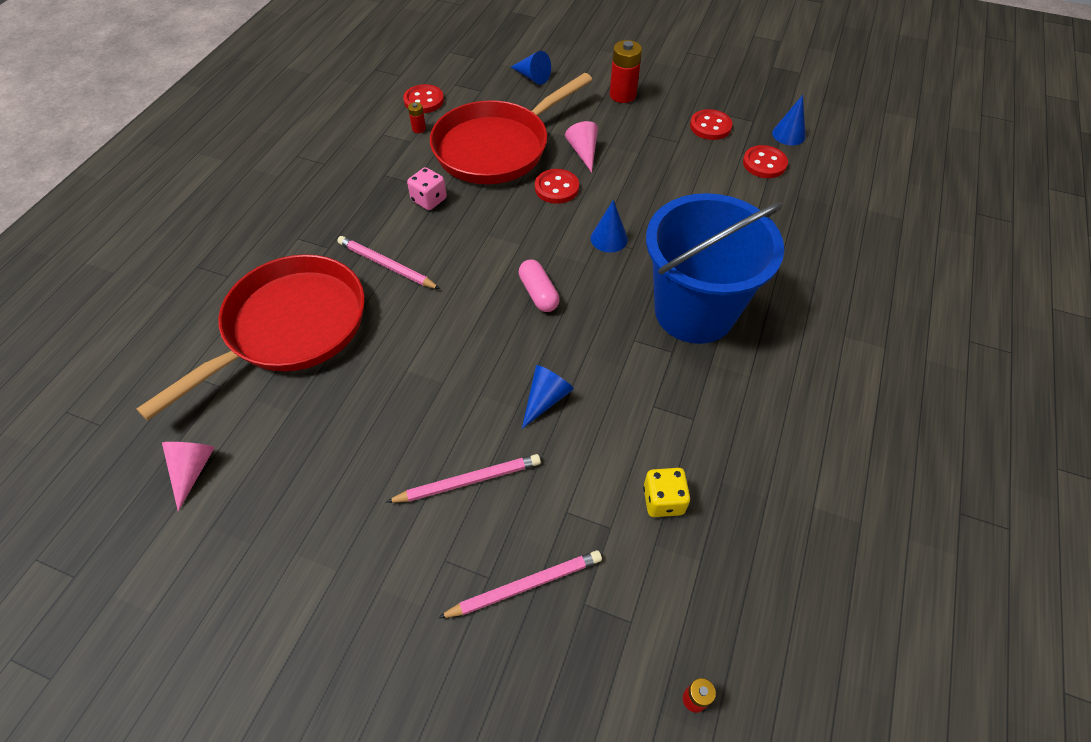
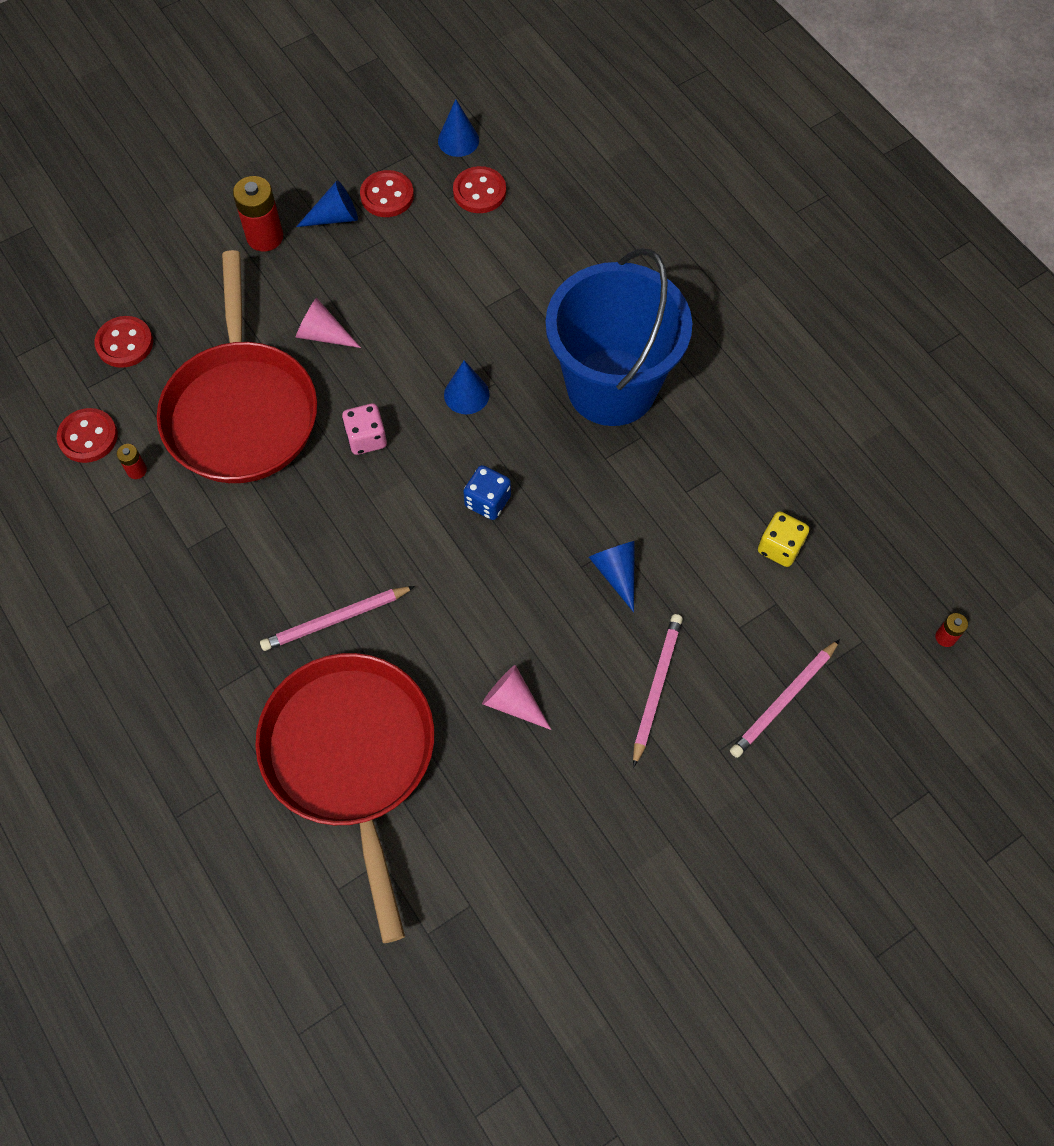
camera: 55 degrees left, 10 degrees up
(192, 470) = (472, 928): pink cone -> pink cone (513, 702)
(429, 200) = (269, 525): pink dice -> pink dice (366, 438)
(525, 586) = (784, 700): pink pencil -> pink pencil turned 150 degrees counterclockwise
(532, 77) = (150, 301): blue cone -> blue cone (334, 217)
(538, 293) = (487, 501): pink capsule -> blue dice
(556, 188) = (356, 394): red button -> red button (125, 343)

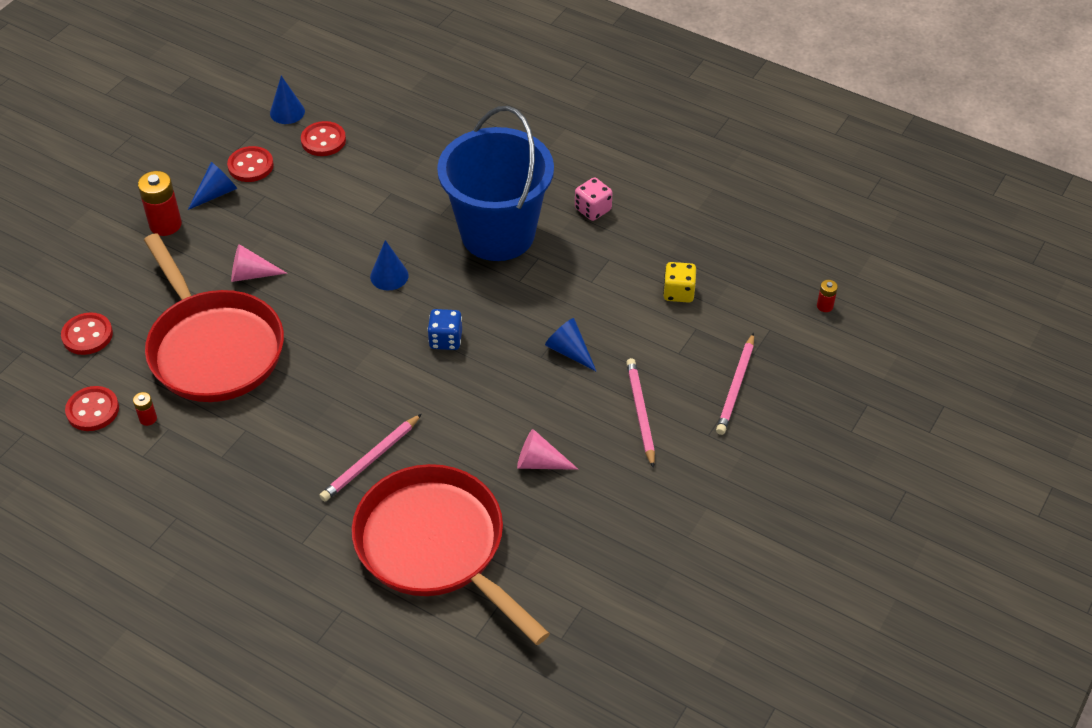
camera: 25 degrees left, 15 degrees down
(366, 438) = (326, 331): pink dice -> pink dice (593, 209)

